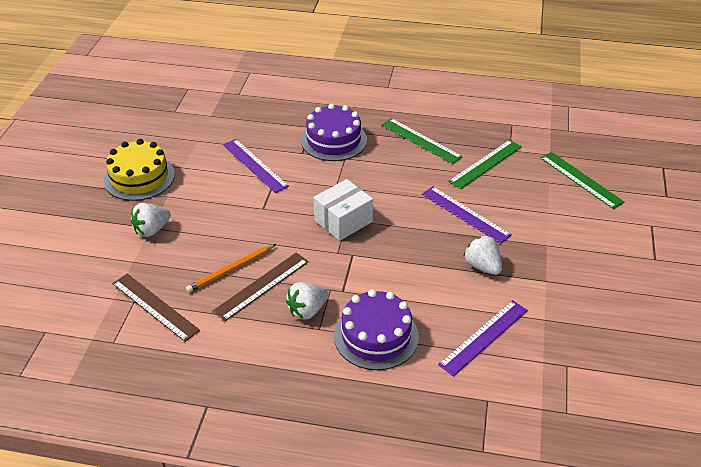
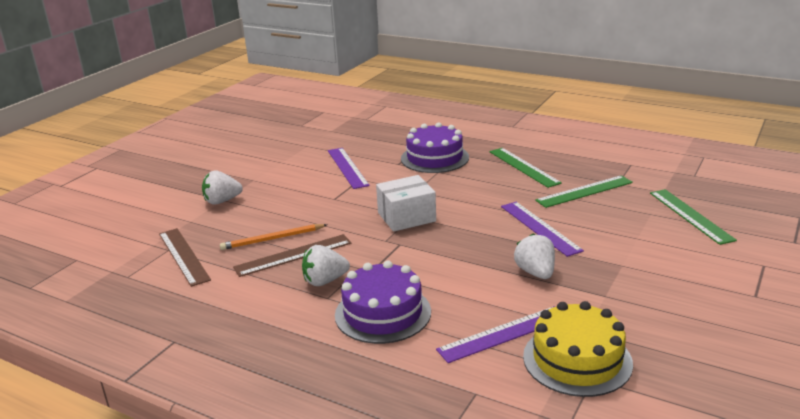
camera: 20 degrees right, 15 degrees down
(139, 177) = (238, 165): yellow cake -> yellow cake (577, 360)

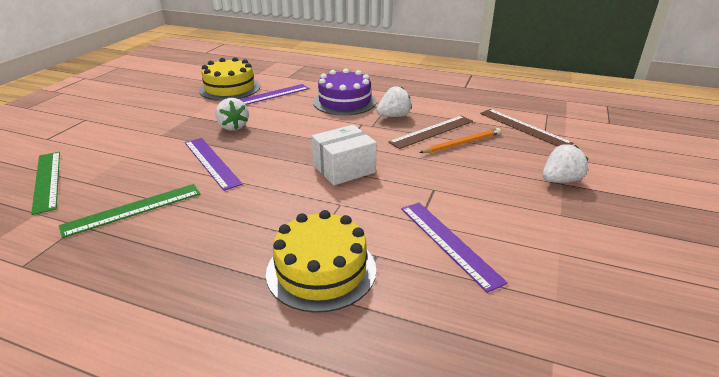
camera: 170 degrees right, 5 degrees up
(434, 158) = (321, 270): purple cake -> yellow cake
(523, 167) = (187, 253): green ruler -> none

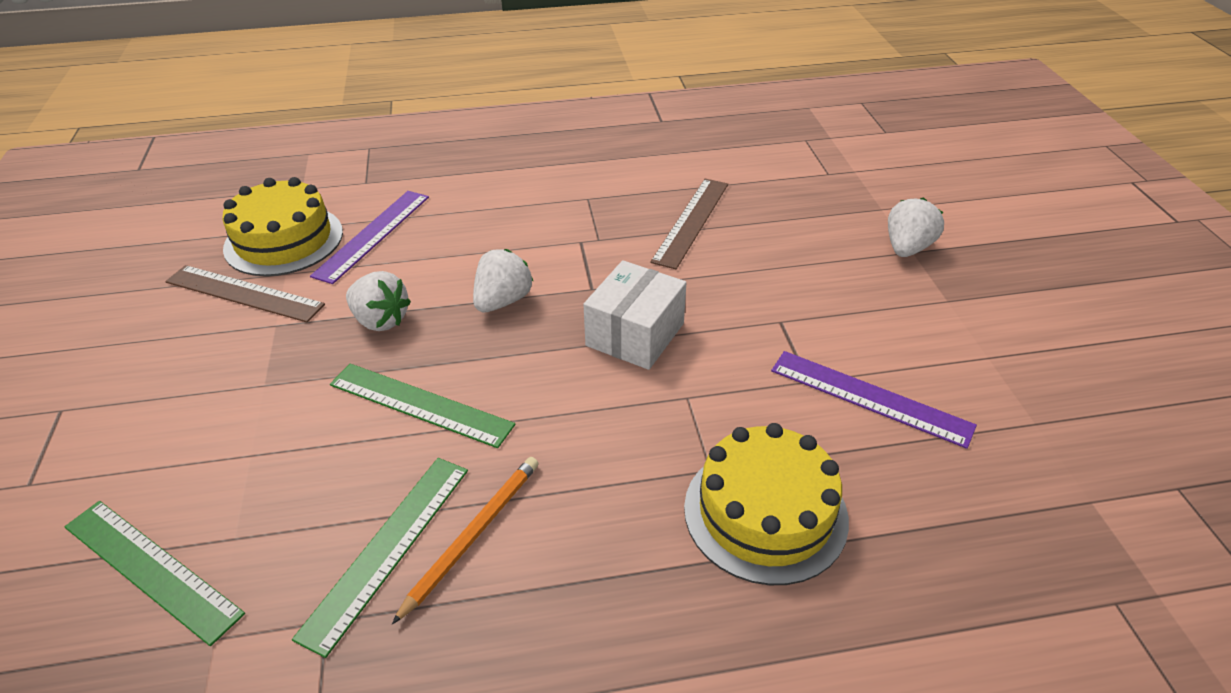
camera: 30 degrees left, 10 degrees up
(211, 162) = (420, 404): purple ruler -> green ruler
(344, 102) = (513, 206): purple cake -> none
(394, 116) = (613, 210): white strawberry -> white strawberry (503, 301)
(462, 143) = (747, 228): orange pencil -> orange pencil (473, 535)
(524, 128) = (798, 174): brown ruler -> brown ruler (244, 293)

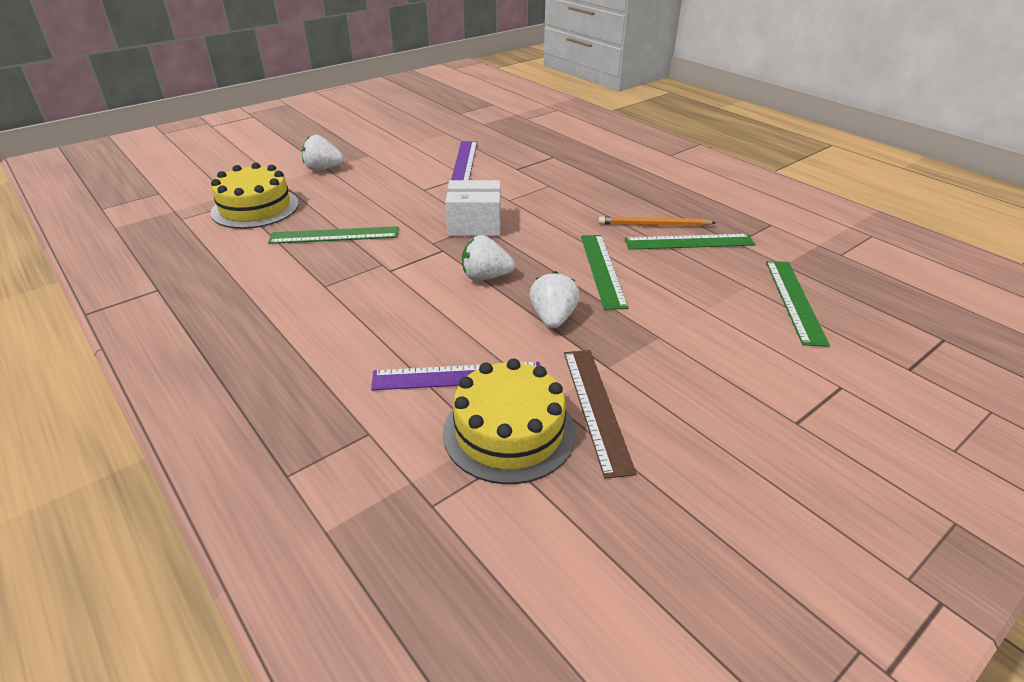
camera: 120 degrees left, 5 degrees down
(691, 221) = (334, 235): brown ruler -> green ruler
(765, 512) = (558, 170): yellow cake -> yellow cake (255, 208)

